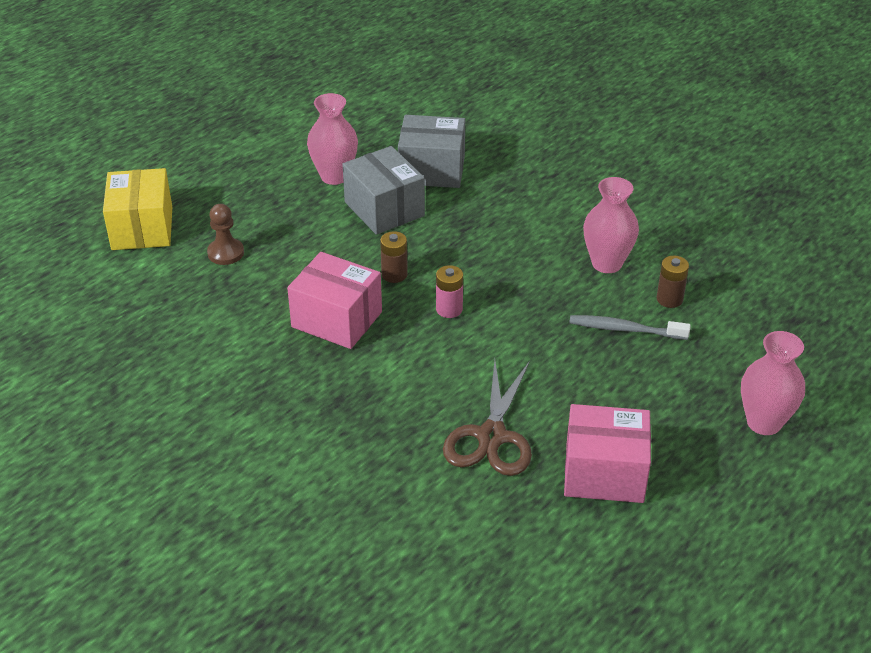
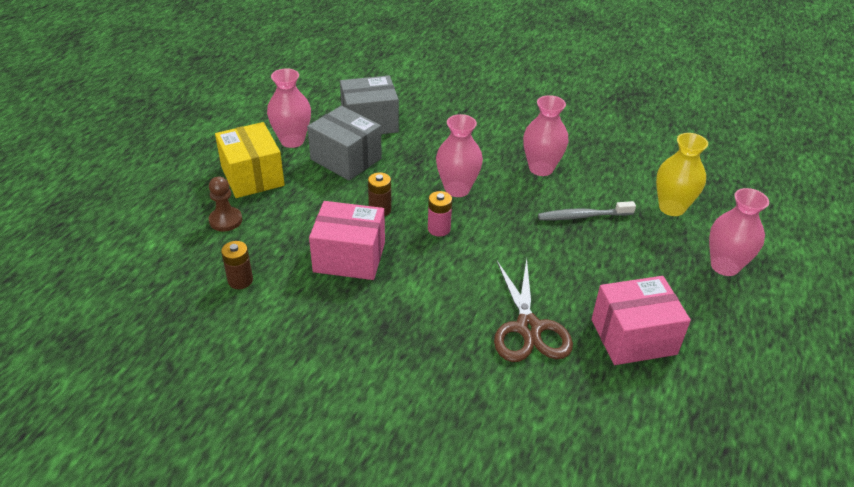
camera: 20 degrees left, 0 degrees up
(142, 228) = (139, 214): yellow box -> yellow box (252, 176)
(493, 268) = (457, 189): none -> pink vase
(669, 299) = (602, 186): brown battery -> brown battery (240, 280)
(741, 342) = (671, 208): none -> yellow vase

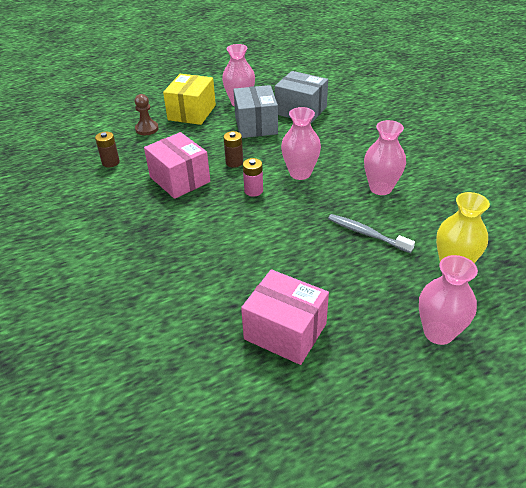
camera: 45 degrees right, 0 degrees up
(528, 328) = (222, 279): brown scissors -> none

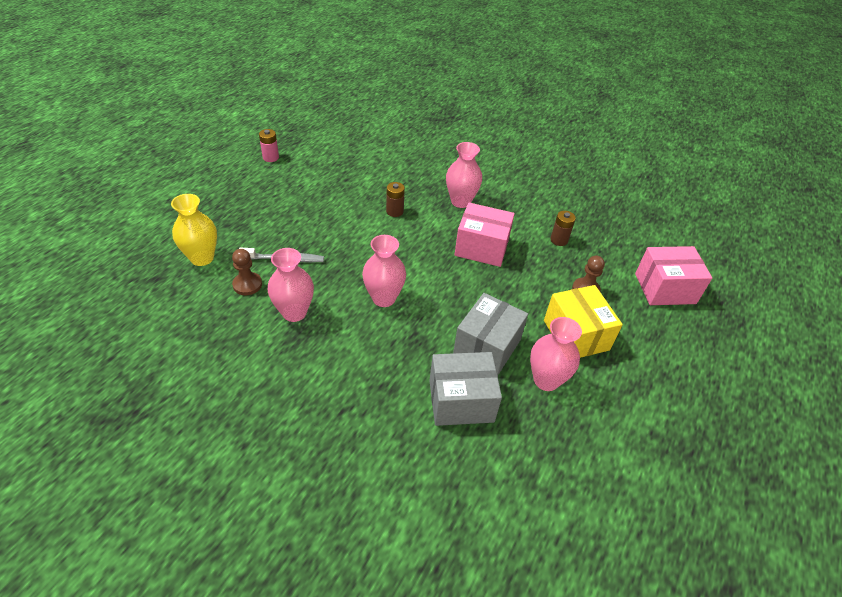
camera: 140 degrees right, 5 degrees up
(234, 162) = (456, 285): brown battery -> brown battery (394, 211)
(253, 191) = (409, 262): pink battery -> pink battery (271, 157)
(256, 125) = (487, 347): grey box -> grey box turned 75 degrees clockwise
(285, 331) = (303, 178): pink box -> pink box (665, 288)
(413, 223) = (247, 285): none -> brown pawn
(438, 332) = (204, 209): pink vase -> pink vase (460, 201)

